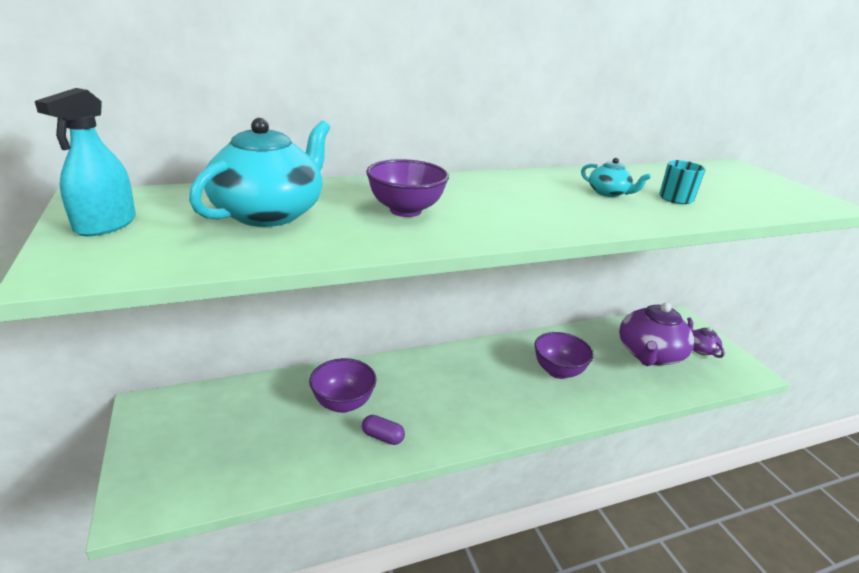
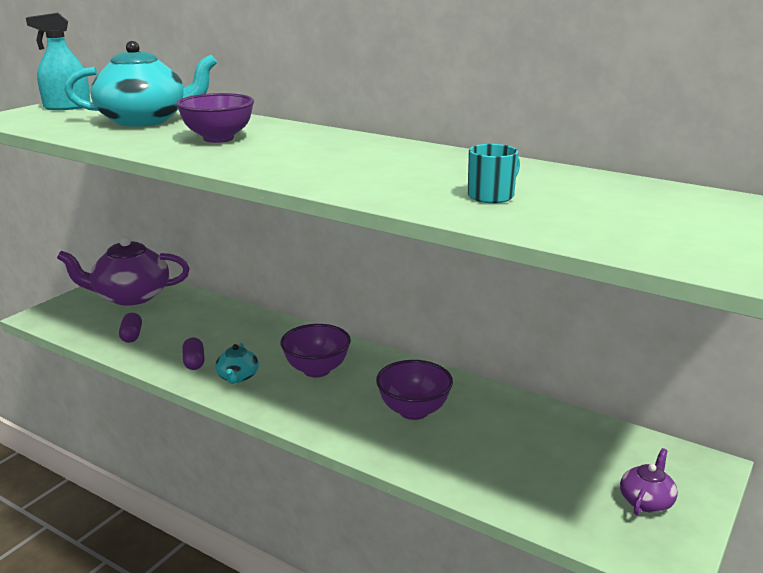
camera: 55 degrees right, 5 degrees down
(282, 454) = (131, 336): none -> purple capsule
(343, 403) = (214, 332): purple bowl -> purple bowl (316, 370)
(608, 193) = (430, 174): turquoise teapot -> turquoise teapot (238, 377)
(649, 354) = (555, 462): purple teapot -> purple teapot (130, 296)

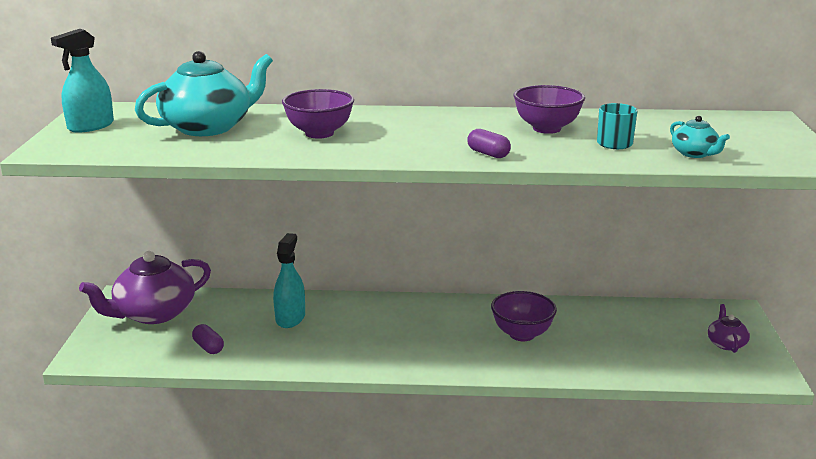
camera: 30 degrees left, 0 degrees up
(194, 362) = (300, 352): purple capsule -> purple capsule (488, 154)
(224, 330) = (290, 318): none -> turquoise spray bottle
(238, 377) = (355, 352): turquoise teapot -> turquoise teapot (694, 154)
(316, 370) = (412, 327): purple bowl -> purple bowl (546, 129)

